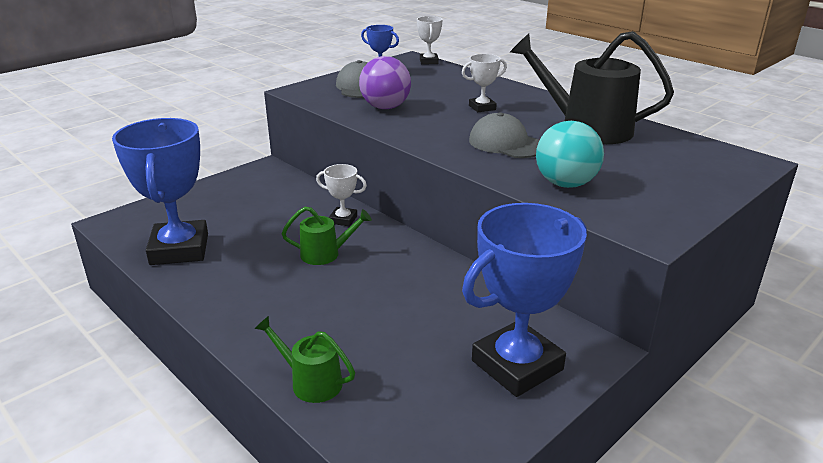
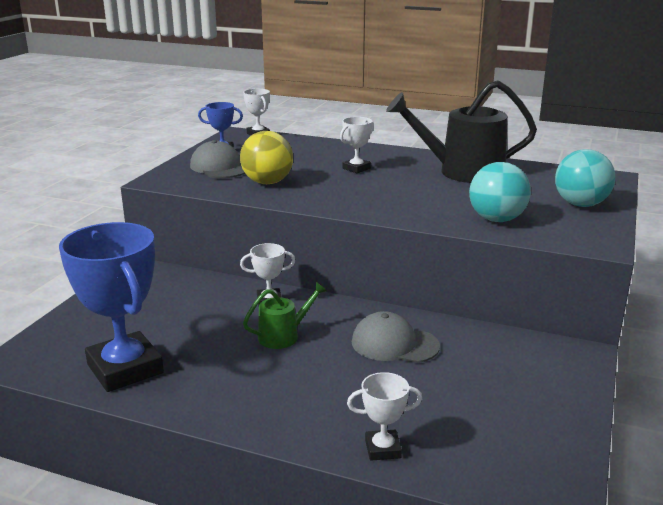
camera: 25 degrees left, 5 degrees down
(311, 382) = (383, 449): green watering can -> white trophy
(385, 107) = (267, 182): purple ball -> yellow ball
(506, 143) = (412, 195): grey cap -> grey cap (394, 344)
(517, 365) = (536, 383): blue trophy -> none
(681, 186) = (580, 204): none -> turquoise ball

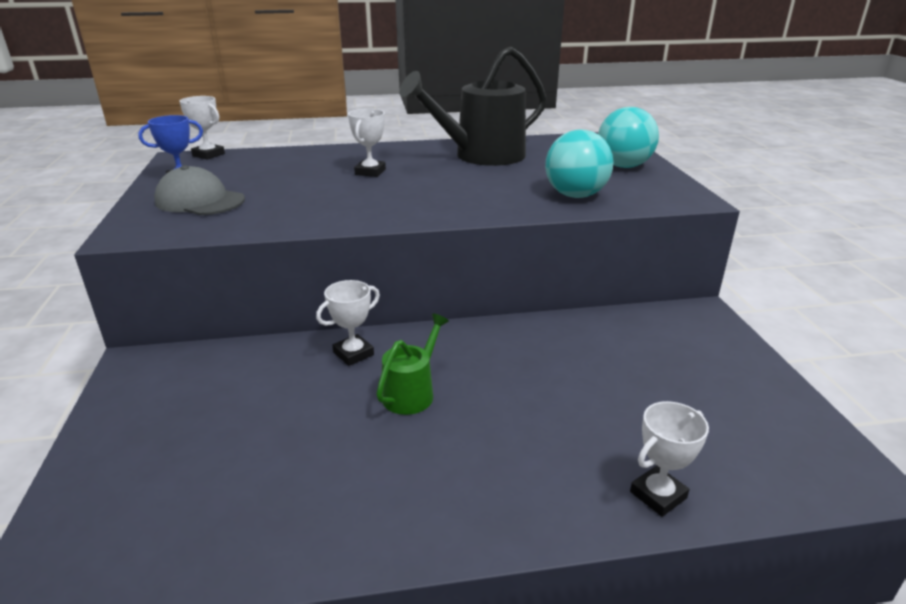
camera: 30 degrees left, 5 degrees up
(125, 369) = (241, 520): blue trophy -> none
(267, 182) = (284, 207): yellow ball -> none
(394, 344) = (538, 360): grey cap -> none

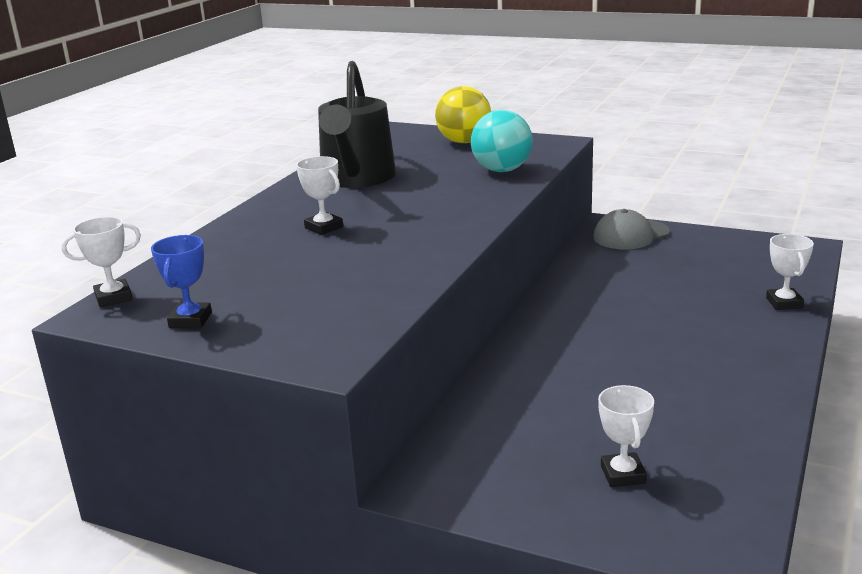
camera: 55 degrees left, 5 degrees down
(200, 201) = (280, 316): grey cap -> grey cap (631, 235)
(353, 354) = (524, 367): white trophy -> white trophy (623, 474)
(412, 392) = (607, 354): green watering can -> none
(623, 166) = (464, 142): turquoise ball -> yellow ball

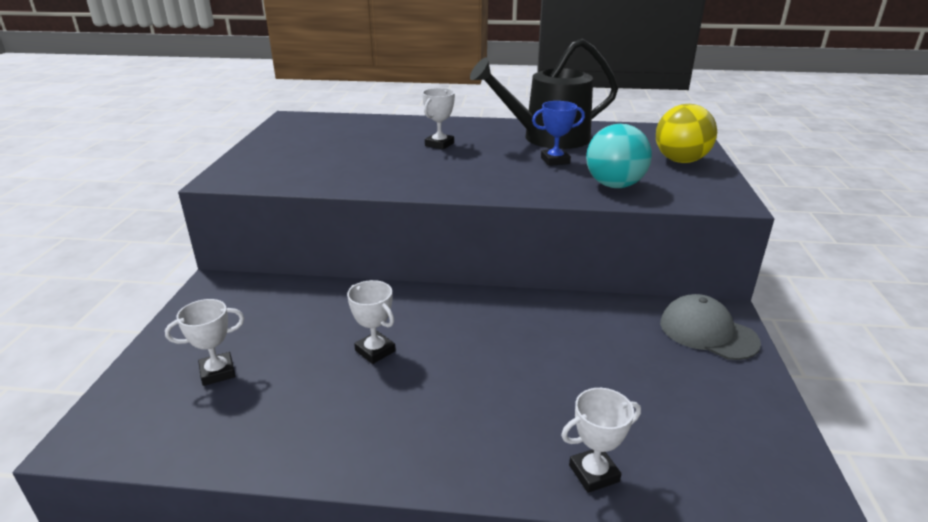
camera: 70 degrees right, 5 degrees up
(113, 297) = (314, 116): white trophy -> white trophy (375, 351)
(190, 320) = (283, 137): blue trophy -> blue trophy (555, 160)

